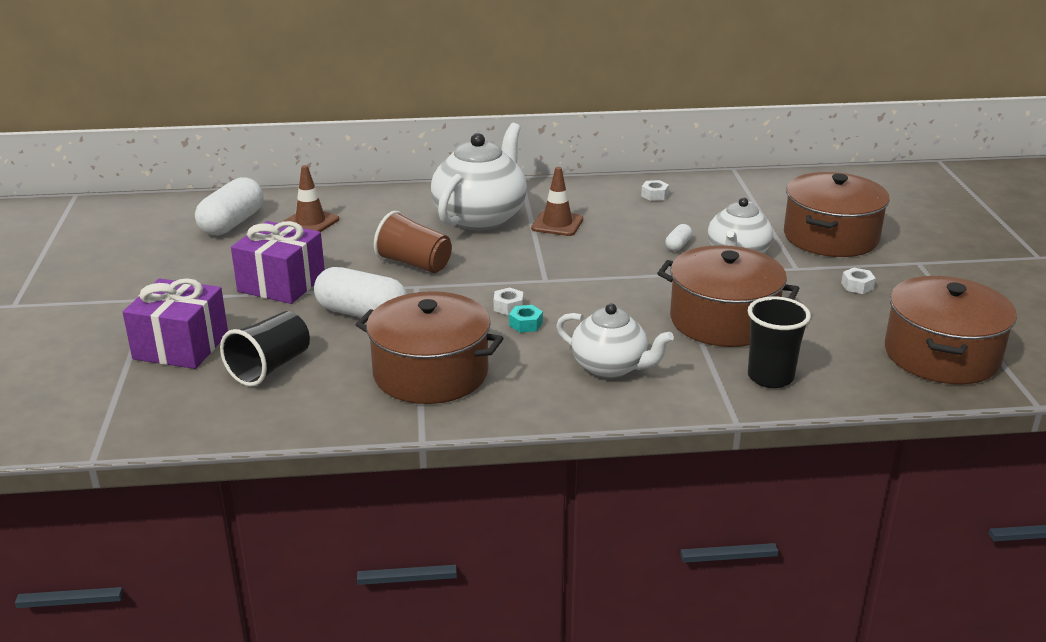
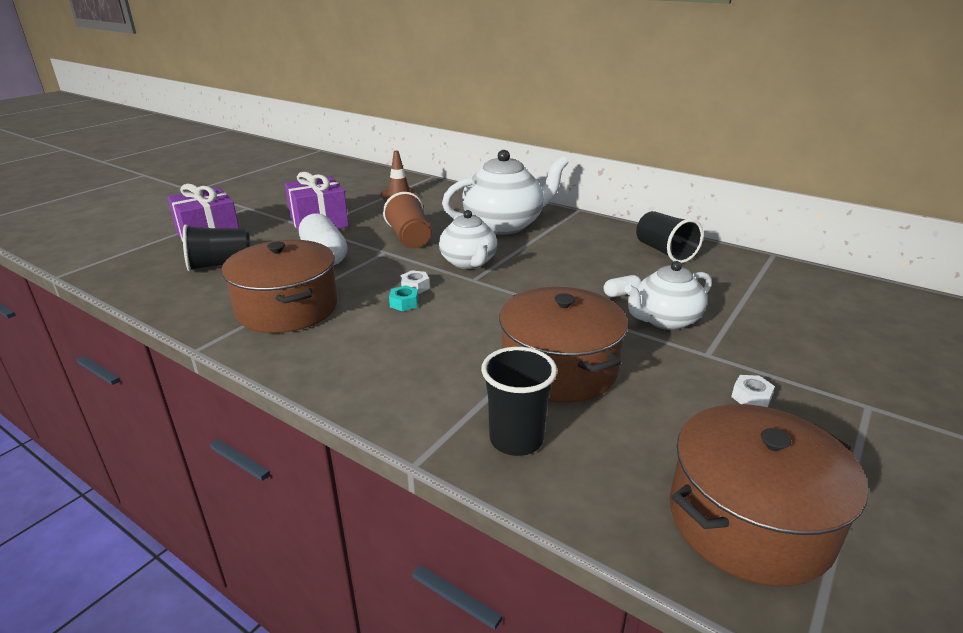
camera: 40 degrees right, 0 degrees up
(232, 223) = (359, 184): white capsule -> none
(557, 224) = (550, 246): brown traffic cone -> none
(610, 367) = (402, 362): white teapot -> white teapot (469, 262)
(654, 195) = (664, 252): white nut -> black cup
(831, 237) = (791, 341): brown pot -> none

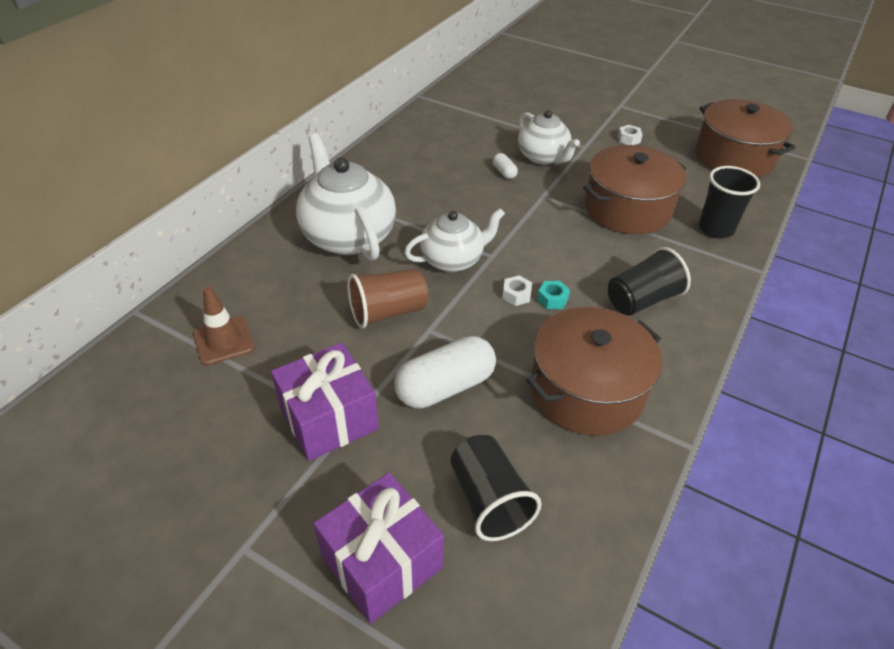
camera: 95 degrees left, 15 degrees up
(664, 252) = (417, 143): black cup -> black cup (642, 300)

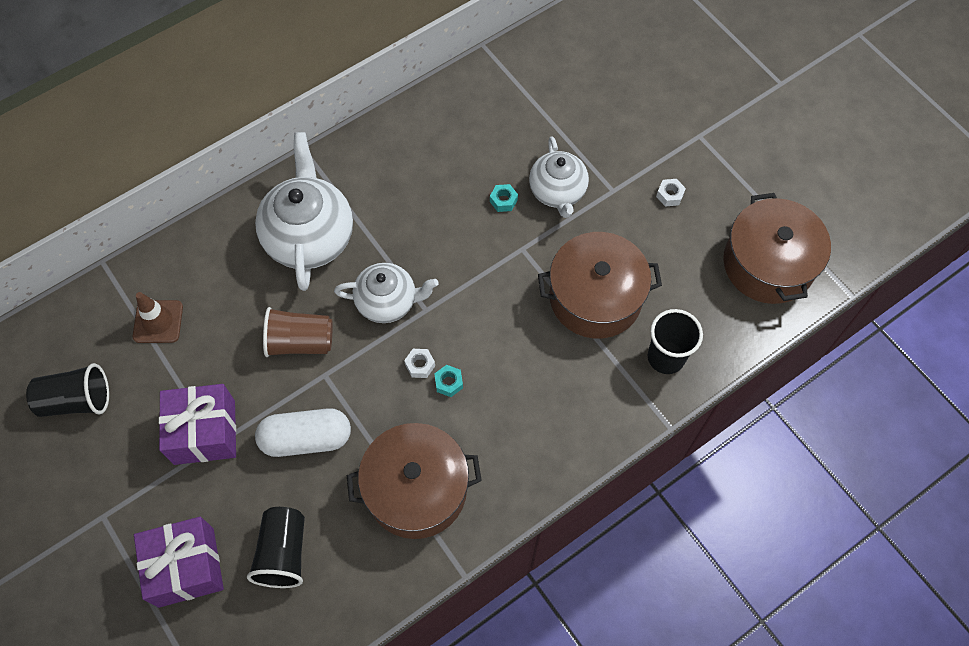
camera: 25 degrees right, 20 degrees up
(504, 172) = (503, 201): white capsule -> turquoise nut
(642, 300) = (528, 415): black cup -> black cup (76, 400)

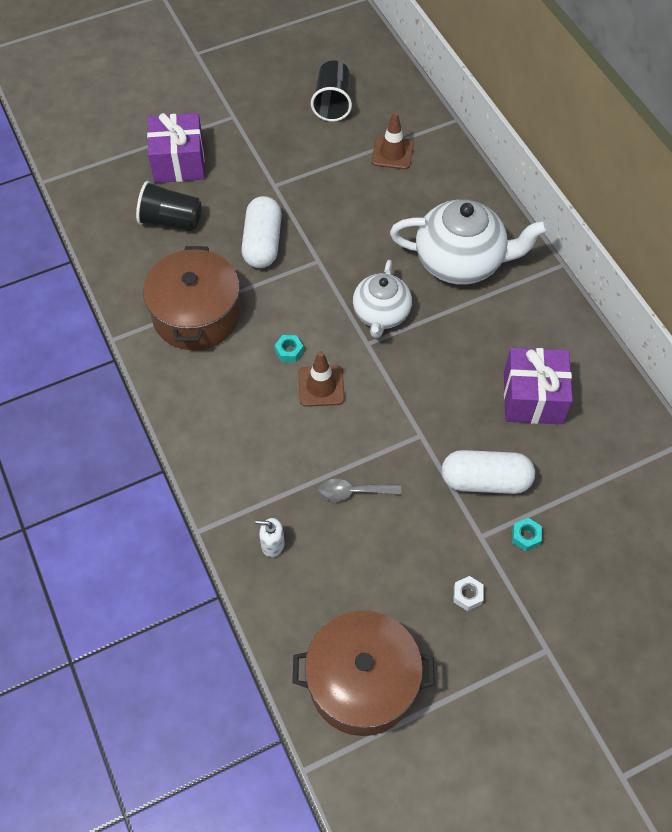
camera: 100 degrees right, 5 degrees down
(204, 432) = (285, 178): purple gift -> purple gift (532, 398)
(300, 342) = (353, 246): brown cup -> none
(420, 365) = (311, 331): white nut -> none
(485, 344) = (321, 386): none -> brown traffic cone
(503, 201) = (480, 427): turquoise nut -> turquoise nut (525, 536)
(557, 192) = (485, 480): white teapot -> white capsule
(595, 297) = (353, 492): brown pot -> grey spoon
(666, 357) = (272, 544): black cup -> white soap dispenser

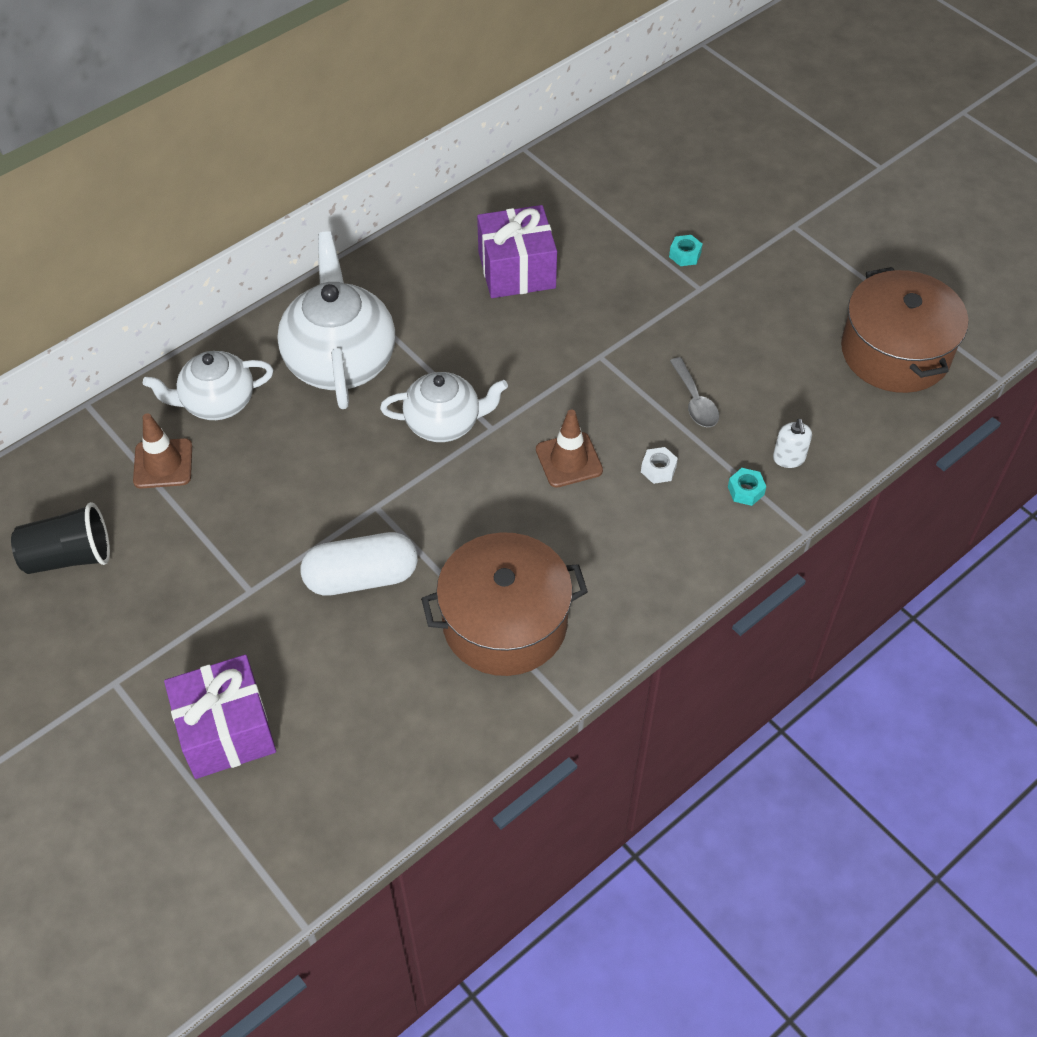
camera: 105 degrees left, 5 degrees down
(171, 221) = (347, 705): black cup -> none
(289, 351) = (529, 504): turquoise nut -> turquoise nut (745, 491)
(439, 186) = (217, 402): none -> white teapot
(467, 595) = (768, 289): white nut -> white nut (658, 469)
(485, 480) = (634, 294): white capsule -> none

